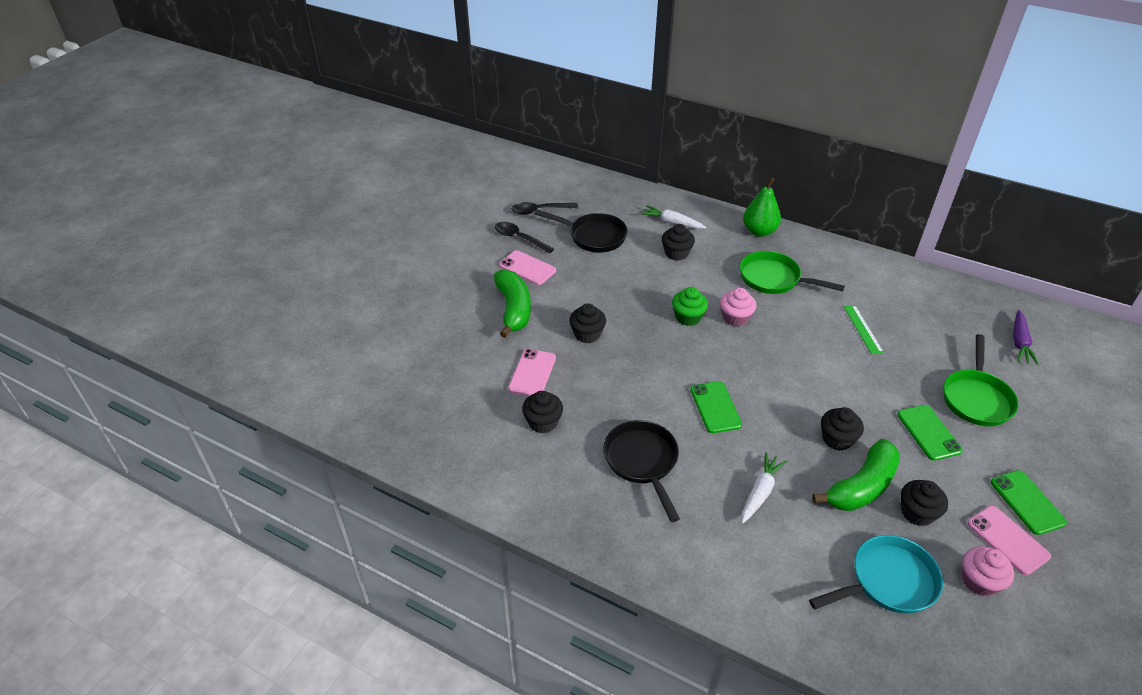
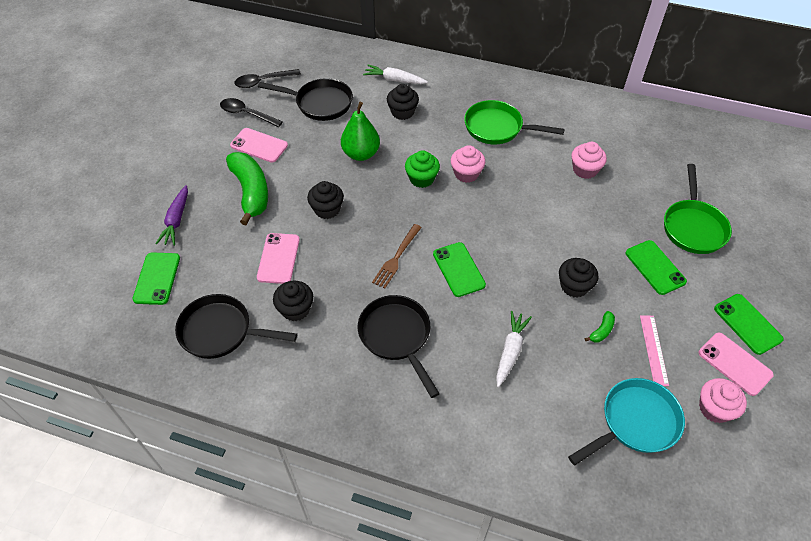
camera: 10 degrees left, 10 degrees up
(411, 376) = (157, 278): none -> green phone
(466, 433) = (221, 331): none -> black pan
(652, 388) = (396, 258): none -> brown fork
(759, 231) = (478, 79): green pear -> green pear (361, 154)
(861, 486) = (601, 331): green banana -> green banana, size x0.41
(862, 329) = (585, 170): green ruler -> pink cupcake
(917, 513) = (653, 349): black cupcake -> pink ruler
(1019, 342) = (725, 165): purple carrot -> purple carrot (176, 220)

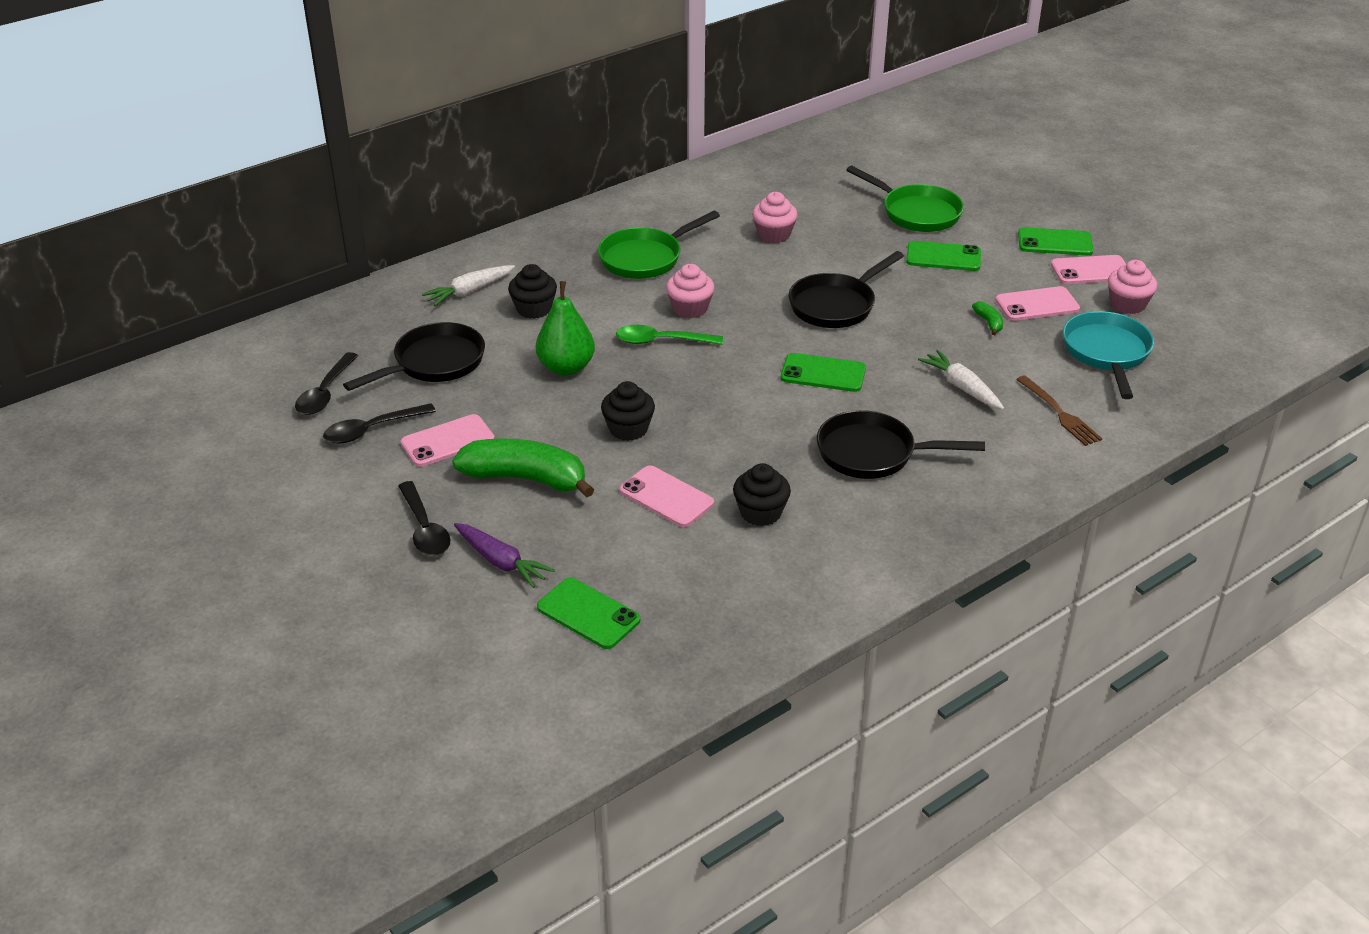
camera: 55 degrees left, 15 degrees down
(183, 177) = (425, 529): none -> black spoon
(221, 331) = (735, 586): black pan -> black pan (836, 305)
(396, 258) = (762, 408): brown fork -> brown fork (1060, 413)
(421, 178) = (661, 341): green cupcake -> green spoon
(574, 286) = (919, 312): black cupcake -> none
(653, 349) = (1037, 304): pink ruler -> pink phone

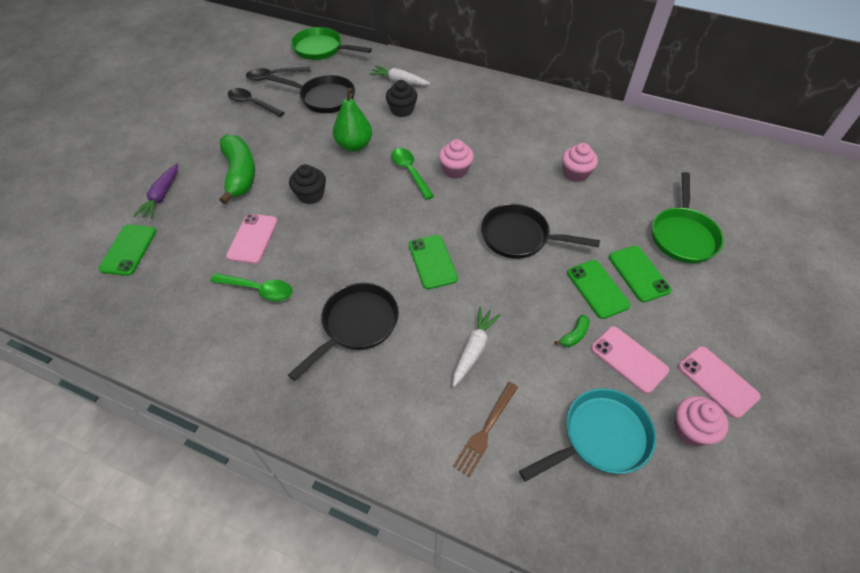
camera: 60 degrees right, 15 degrees up
(425, 529) = (178, 157): black spoon -> none
(447, 441) = (257, 132): pink phone -> none
(645, 258) = (492, 129): green pan -> green pan (321, 49)
(760, 513) = (259, 290): black cupcake -> green spoon
(872, 453) = (356, 325): black pan -> black pan turned 60 degrees clockwise
(1055, 242) = (734, 339): green phone -> green phone (597, 289)

